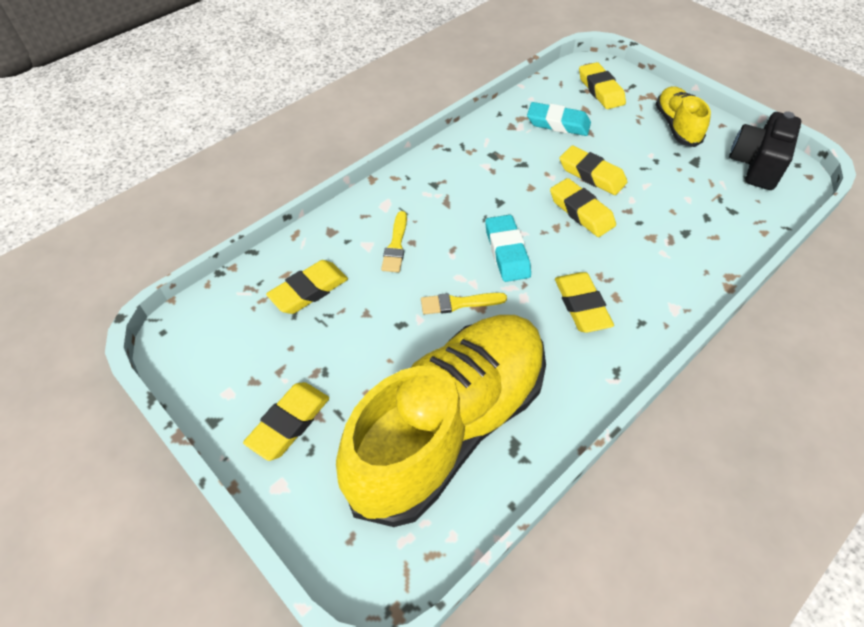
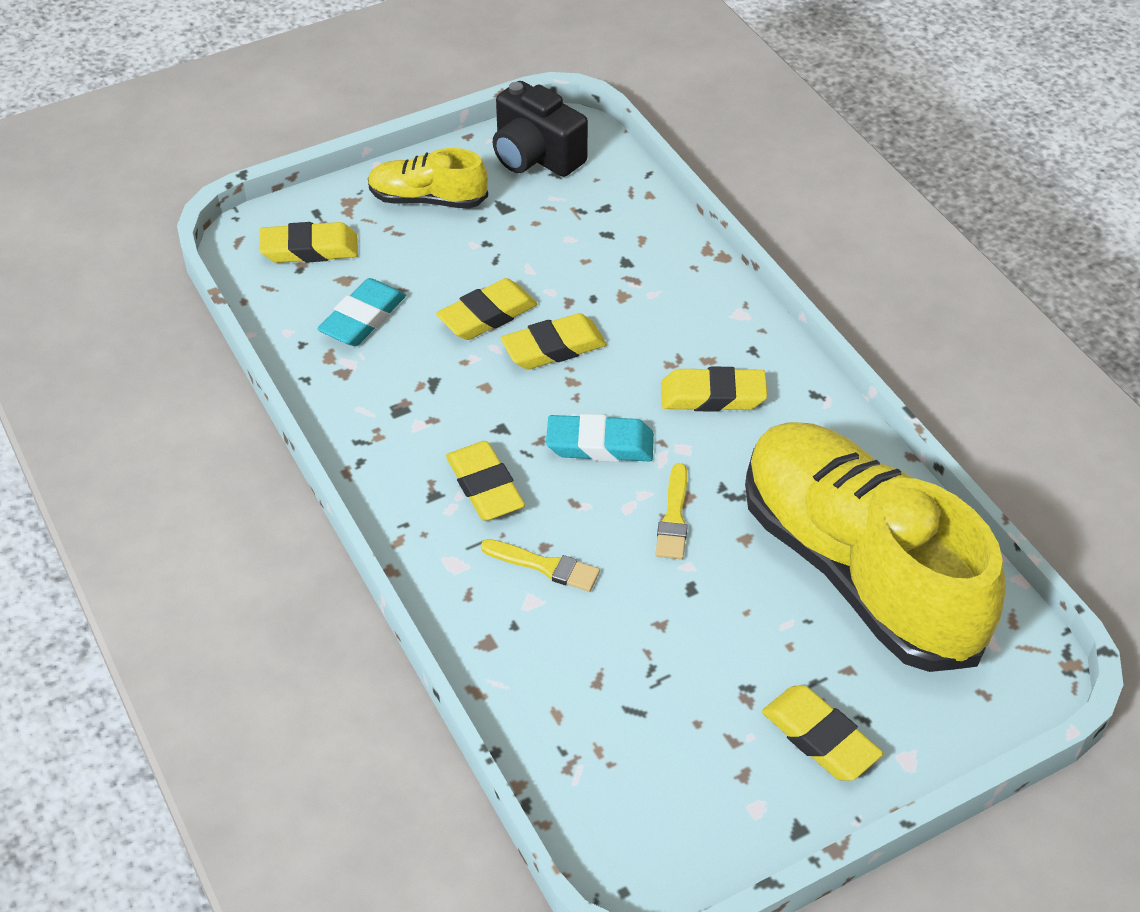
camera: 75 degrees left, 5 degrees down
(309, 290) = (599, 687): yellow eraser -> yellow eraser (485, 486)

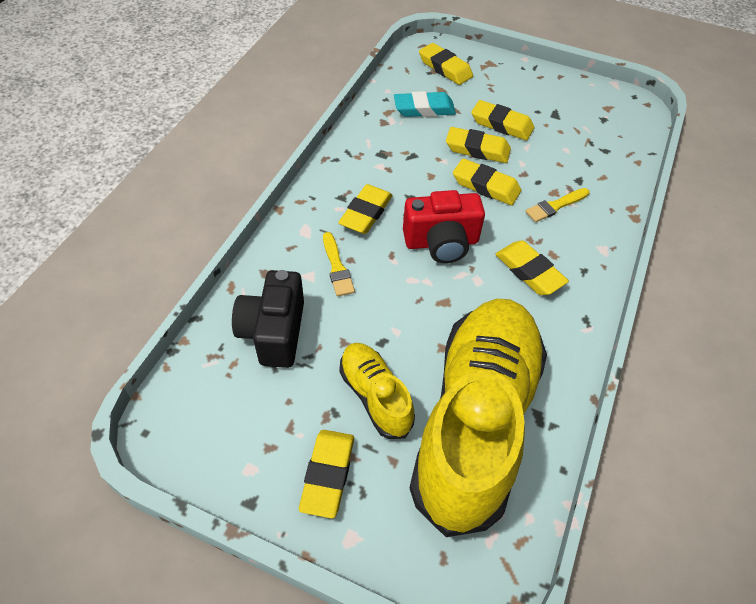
camera: 50 degrees right, 5 degrees up
(428, 199) = (525, 86): yellow shoe -> yellow shoe (375, 396)
(469, 265) = (501, 124): none -> yellow eraser
(535, 156) = (604, 105): black camera -> black camera (274, 332)
(600, 445) = (441, 242): turquoise eraser -> red camera
(674, 517) = (424, 304): yellow brush -> yellow brush (555, 206)

